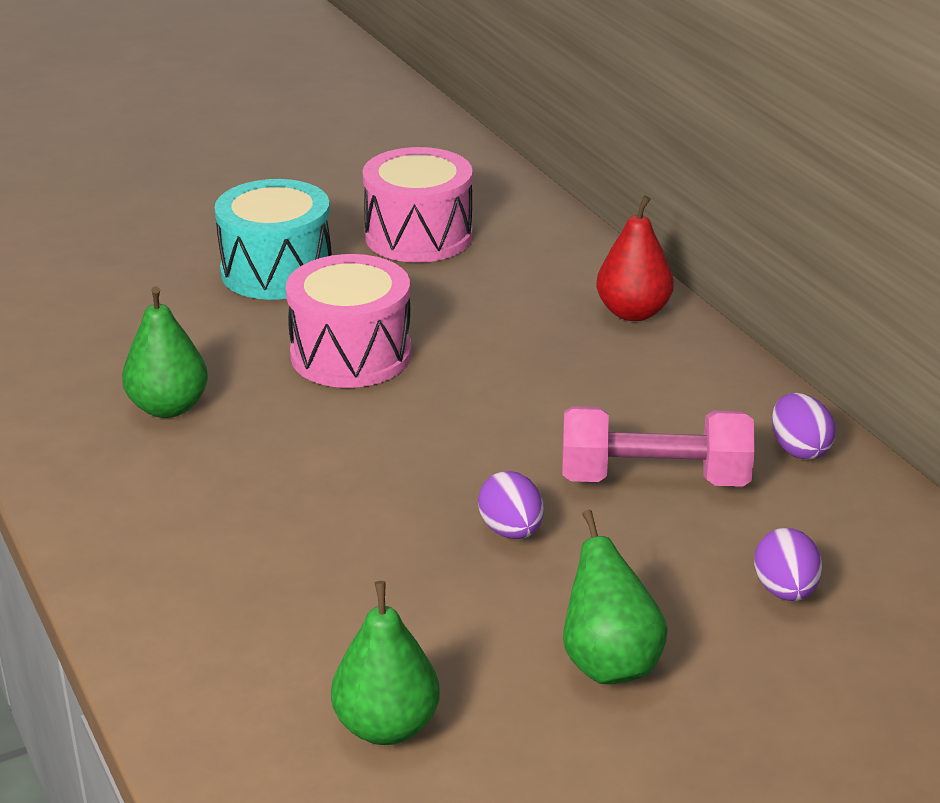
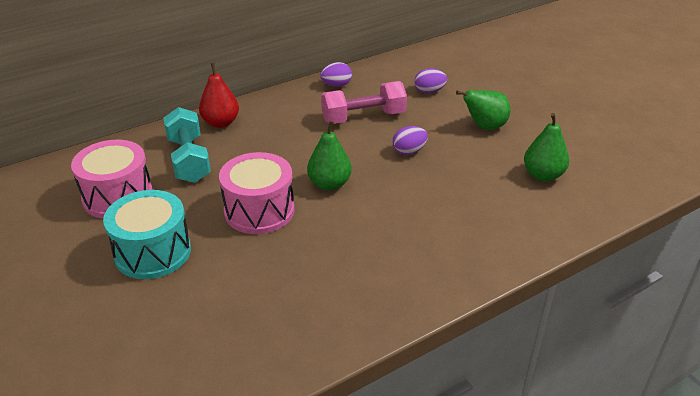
camera: 95 degrees left, 5 degrees up
(168, 407) = (319, 276): green pear -> green pear (329, 184)
(512, 287) = (189, 160): none -> turquoise dumbbell
(654, 479) = (363, 117): pink dumbbell -> pink dumbbell turned 75 degrees clockwise

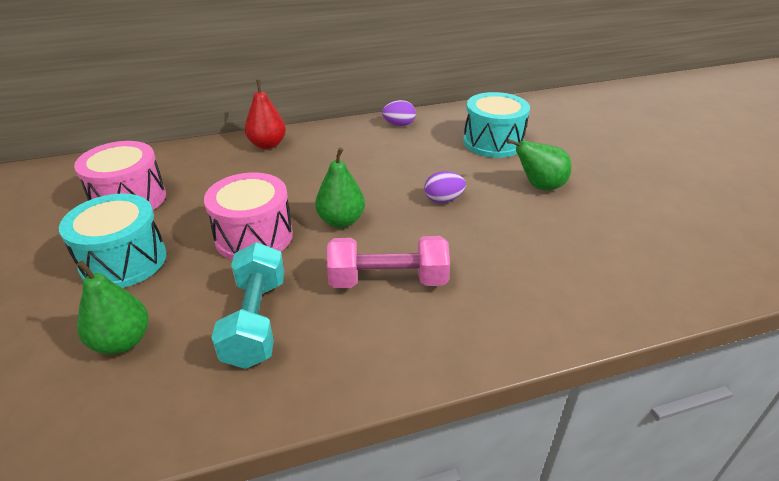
camera: 15 degrees right, 0 degrees up
(189, 160) = (217, 174): turquoise dumbbell -> turquoise dumbbell (256, 321)
(363, 117) = (411, 158): pink dumbbell -> pink dumbbell (388, 280)
(429, 91) = (493, 142): purple egg -> turquoise drum
(543, 175) = (589, 250): green pear -> green pear (122, 341)

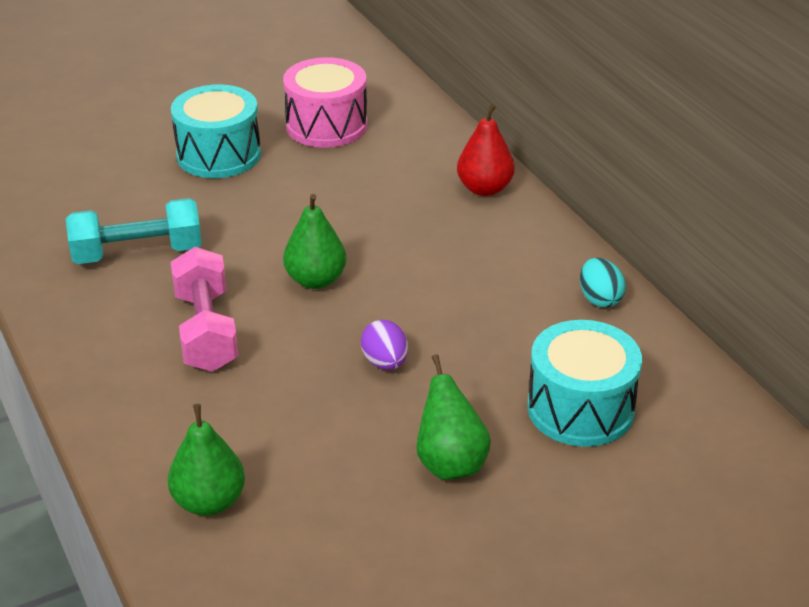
camera: 80 degrees right, 0 degrees up
(122, 341) = (109, 187): green pear -> green pear (209, 502)
(254, 236) = (272, 223): pink drum -> none
(399, 124) = (599, 299): purple egg -> turquoise egg

